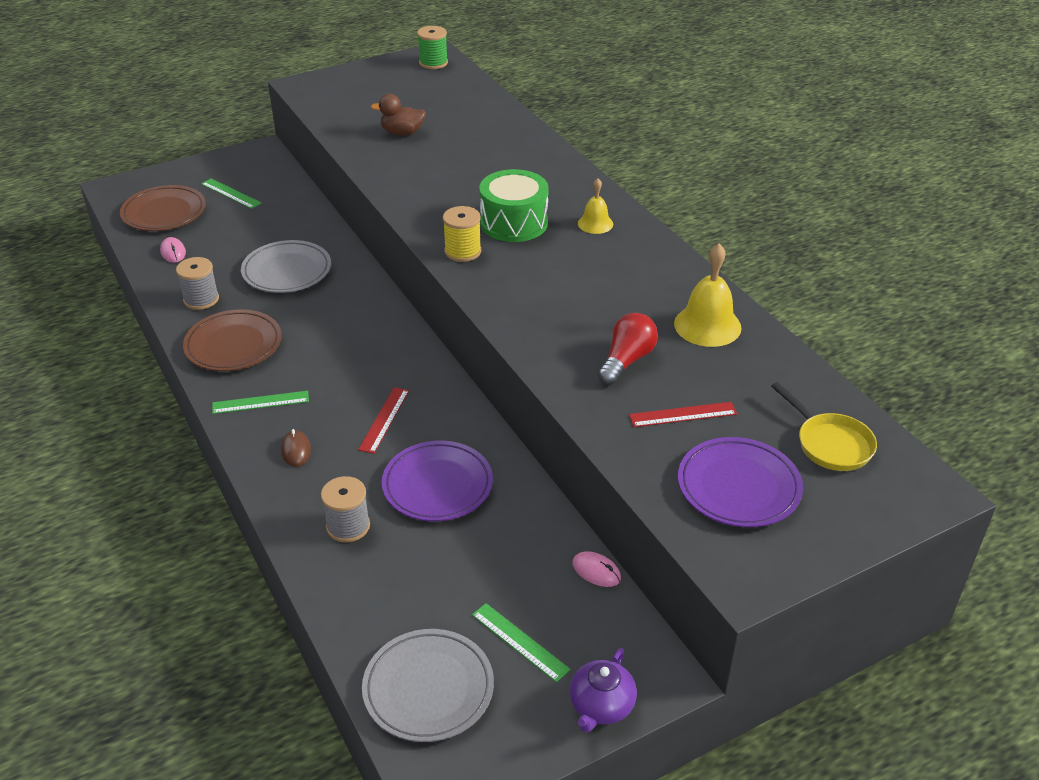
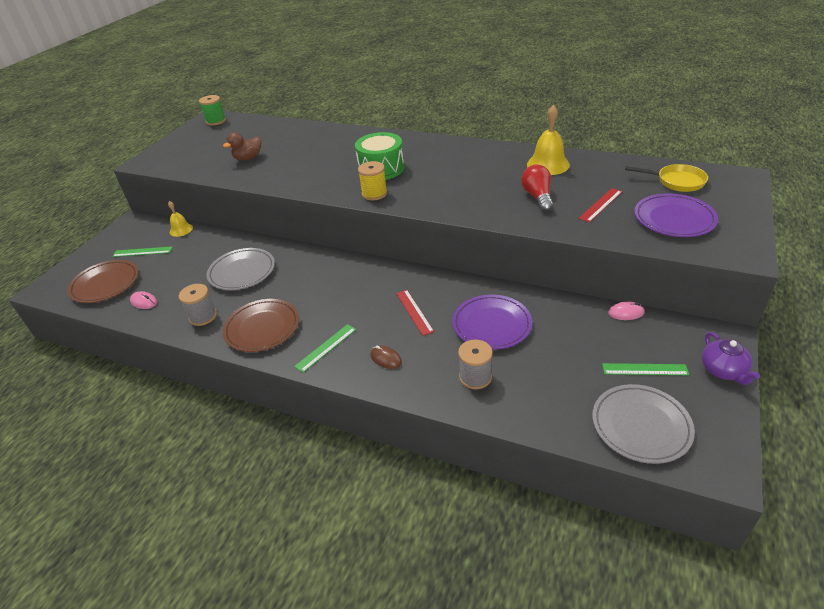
camera: 35 degrees left, 0 degrees up
(595, 223) = (424, 150): yellow bell -> yellow bell (181, 230)

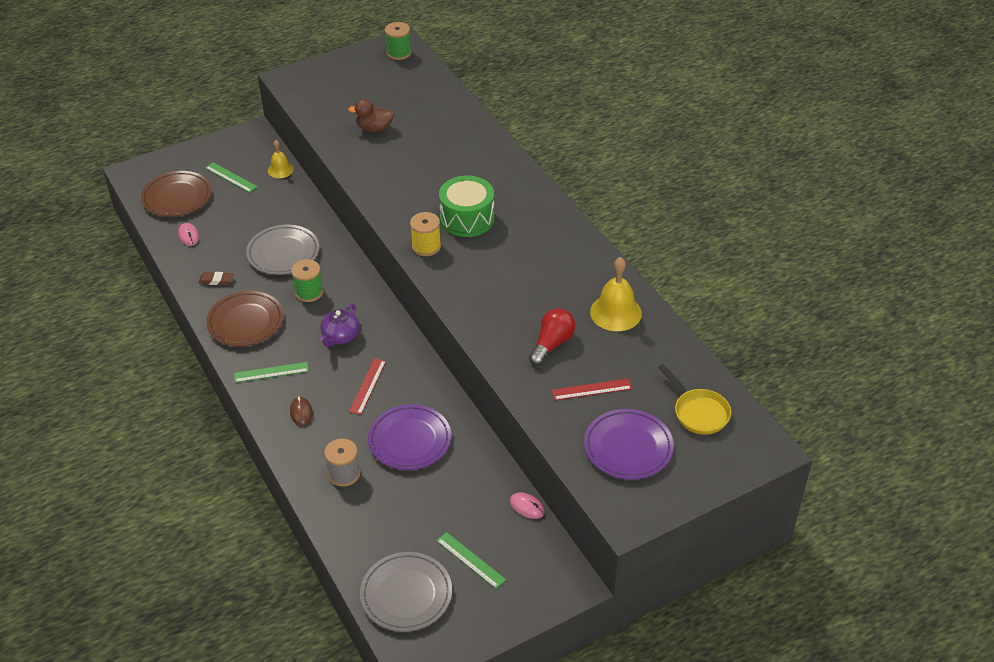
camera: 35 degrees right, 5 degrees up
(203, 316) = (216, 280): grey spool -> brown eraser
(293, 283) = (309, 292): none -> green spool
(723, 370) = (527, 605): purple teapot -> purple teapot (340, 336)

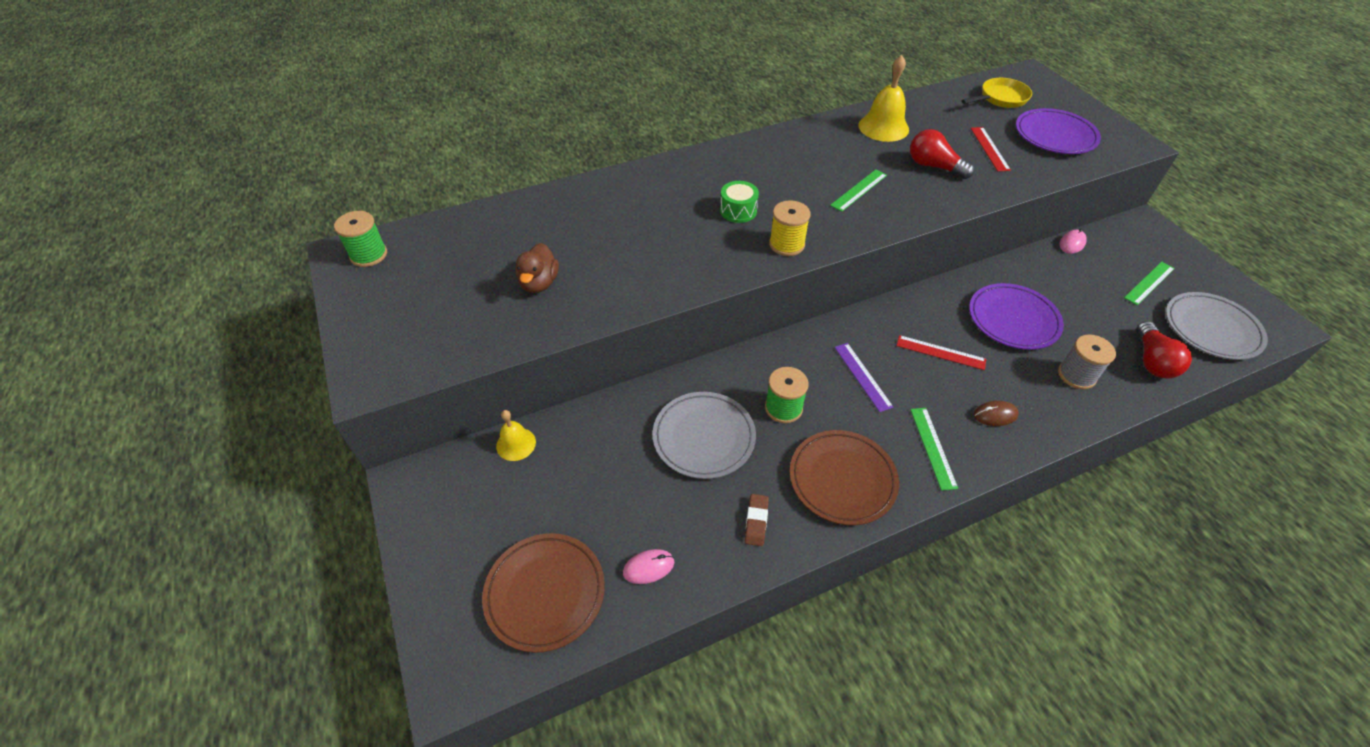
camera: 85 degrees left, 5 degrees up
(231, 177) = (514, 511): green ruler -> green ruler (859, 190)
(340, 336) = (862, 376): purple teapot -> purple ruler
(362, 533) = (1152, 361): none -> red light bulb
(467, 218) = (738, 210): green drum -> green drum, size x0.57

